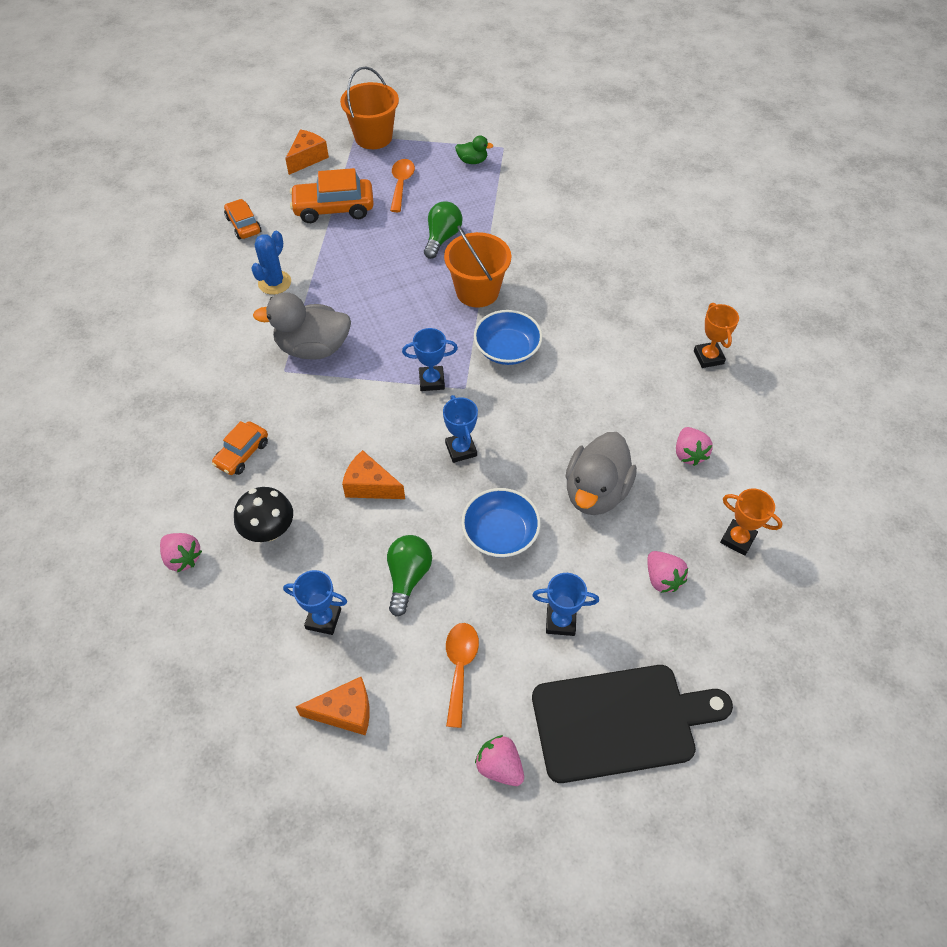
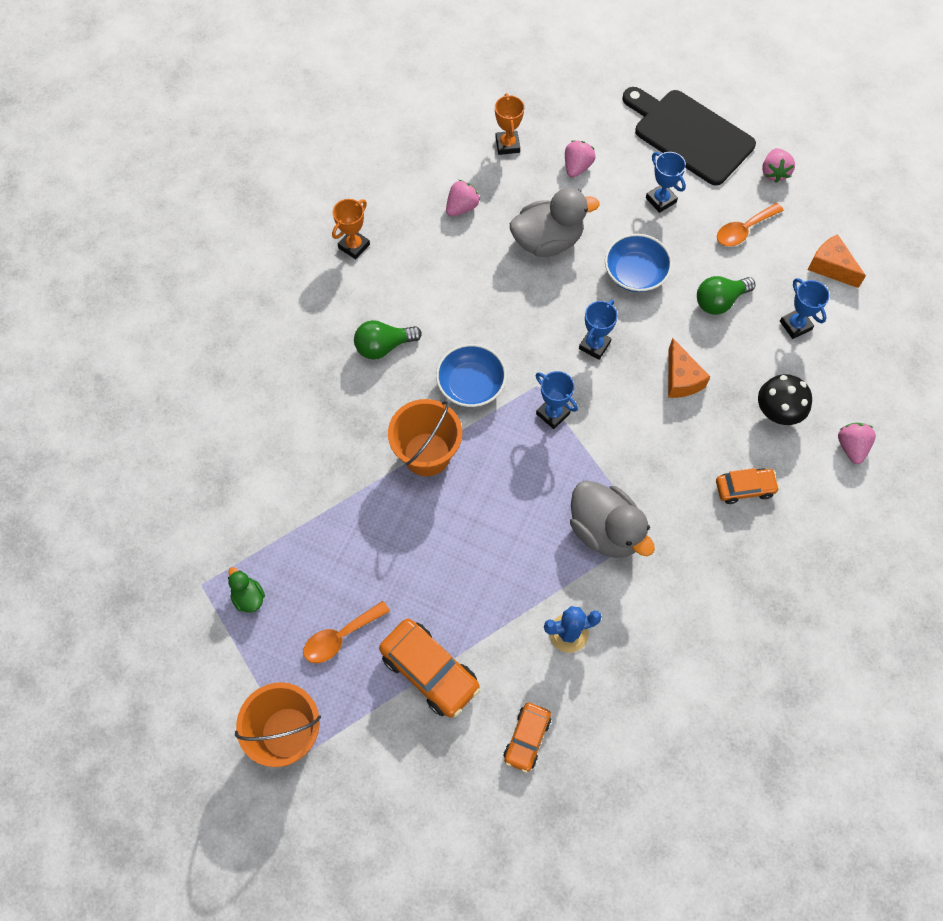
camera: 130 degrees left, 10 degrees up
(307, 158) = (378, 772): orange cheese -> none
(442, 238) = (385, 535): green light bulb -> green light bulb (383, 346)

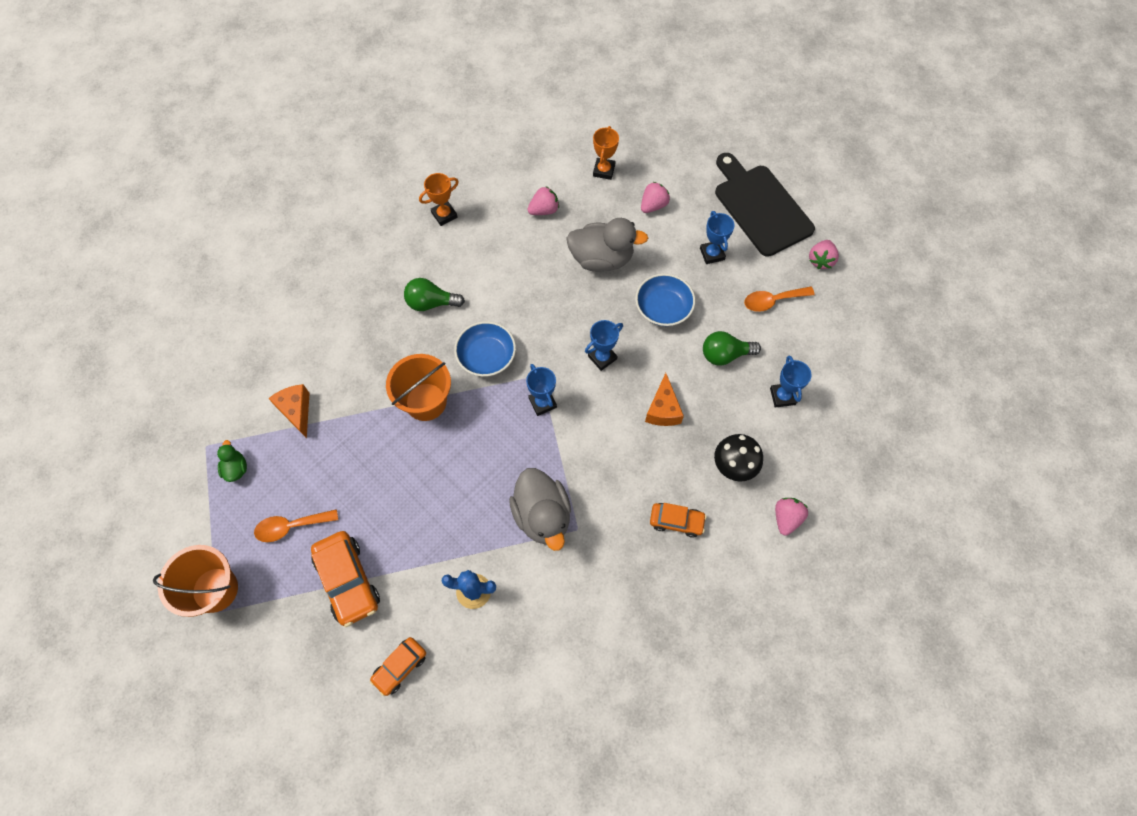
camera: 20 degrees right, 0 degrees up
(830, 267) = (835, 356): orange cheese -> orange cheese (296, 411)

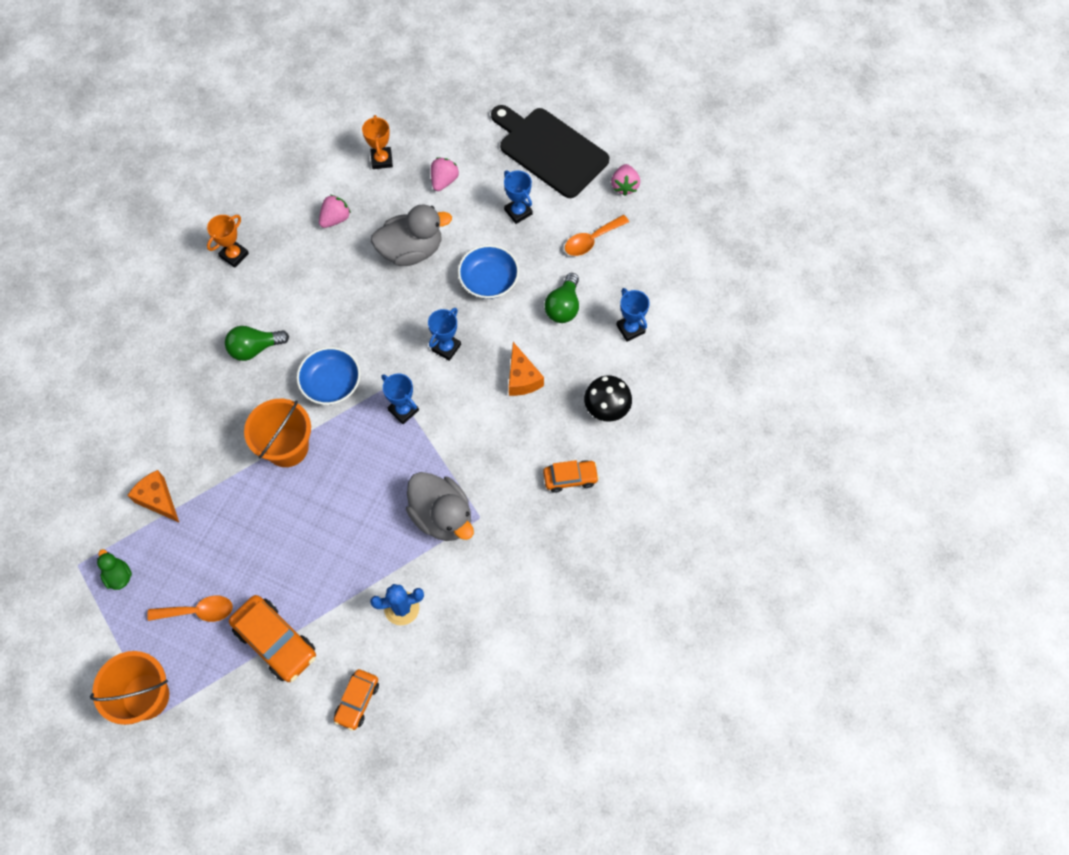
camera: 20 degrees left, 0 degrees up
(291, 526) = (198, 611): orange spoon -> orange spoon turned 150 degrees counterclockwise
(725, 355) = (563, 307): green light bulb -> green light bulb turned 45 degrees counterclockwise
(786, 518) = (670, 441): pink strawberry -> none

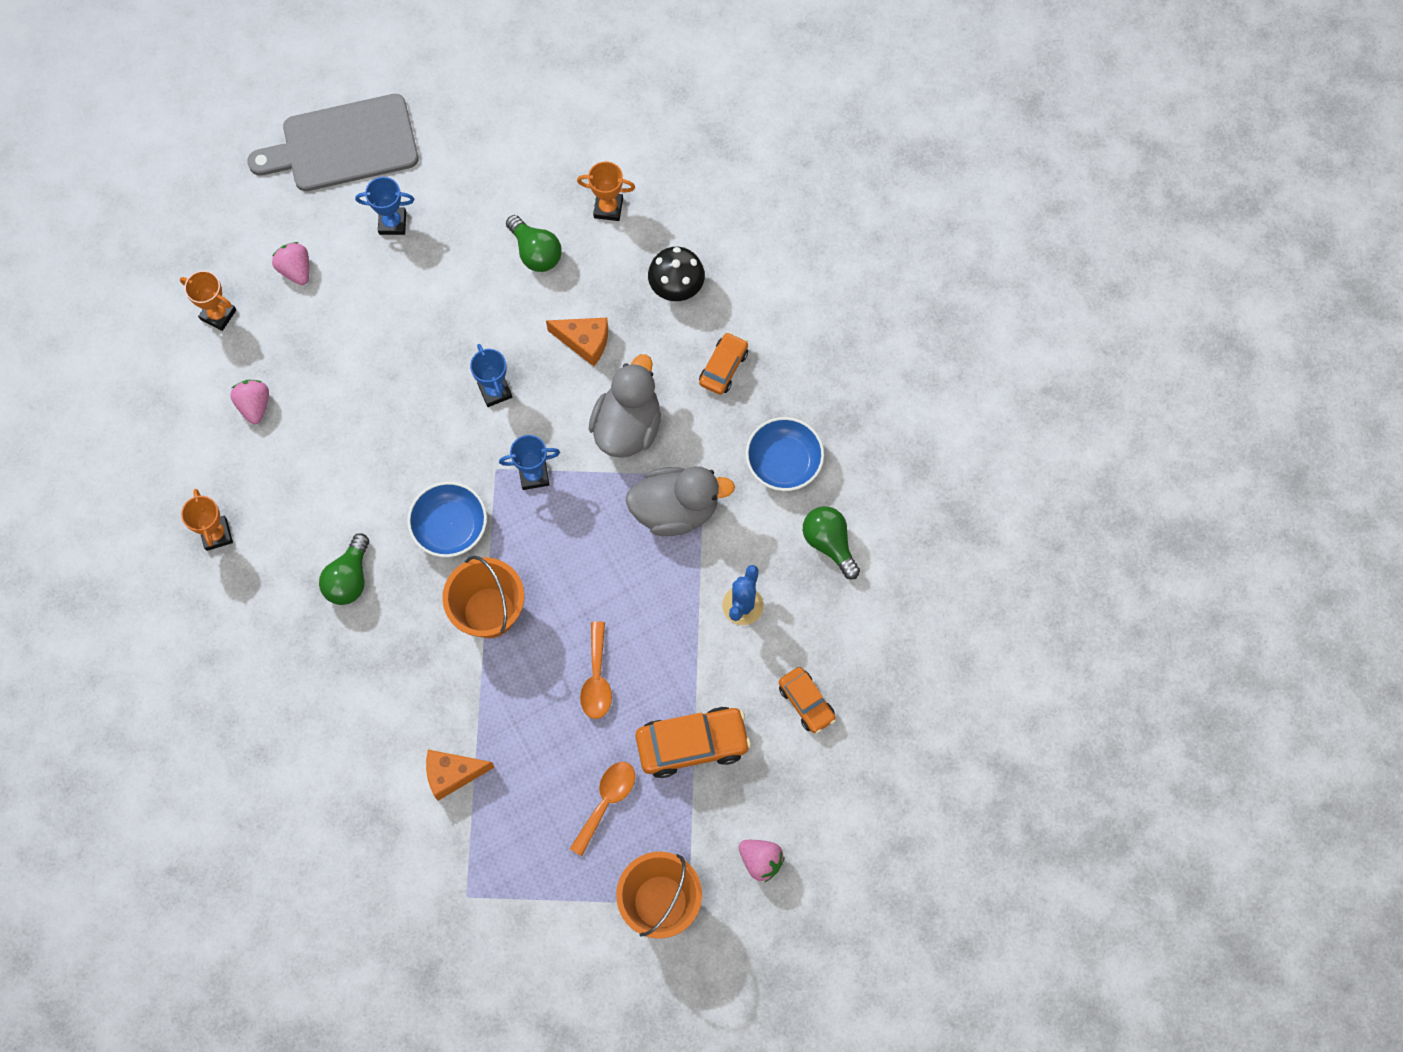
camera: 55 degrees left, 5 degrees up
(118, 576) = (510, 860): green duck -> none
(411, 250) = (354, 354): grey duck -> grey duck (627, 426)
(489, 280) = (450, 302): blue bowl -> blue bowl (783, 462)
(489, 637) = (829, 543): none -> green light bulb
(550, 150) = (343, 145): black cutting board -> grey cutting board
(591, 240) = (481, 176): orange spoon -> orange spoon (597, 679)
(624, 186) = (444, 104): pink strawberry -> pink strawberry (760, 861)
(630, 329) = (608, 208): blue trophy -> orange trophy

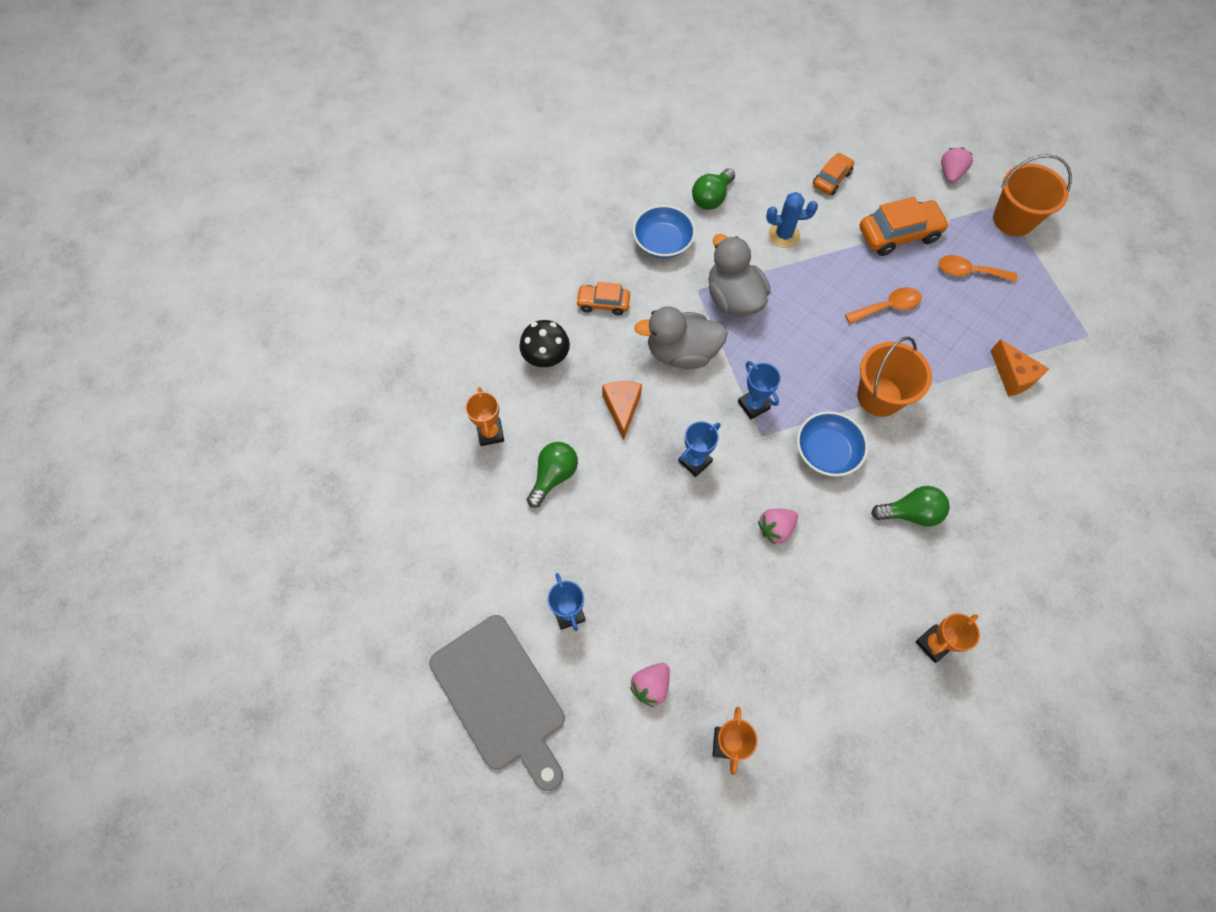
camera: 110 degrees left, 5 degrees down
(254, 405) = (800, 664): pink strawberry -> pink strawberry (775, 529)
(692, 744) = (898, 234): orange car -> orange car turned 105 degrees clockwise

